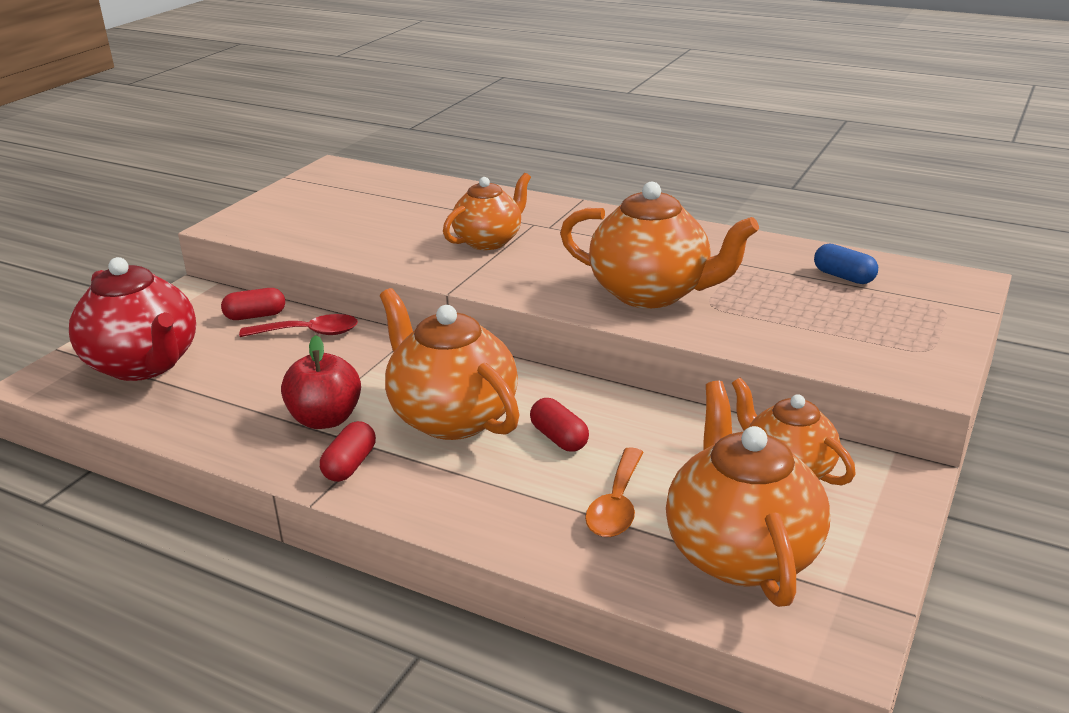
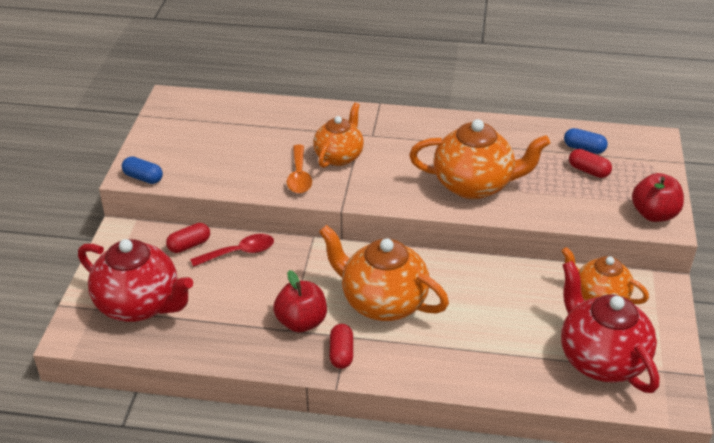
camera: 20 degrees left, 10 degrees up
(235, 230) = (143, 178): none -> blue capsule
(559, 438) = (458, 303): red capsule -> red capsule (588, 171)
(616, 505) = (518, 344): orange spoon -> orange spoon (299, 176)
(740, 552) = (600, 359): orange teapot -> red teapot
(914, 365) = (654, 214): none -> red apple

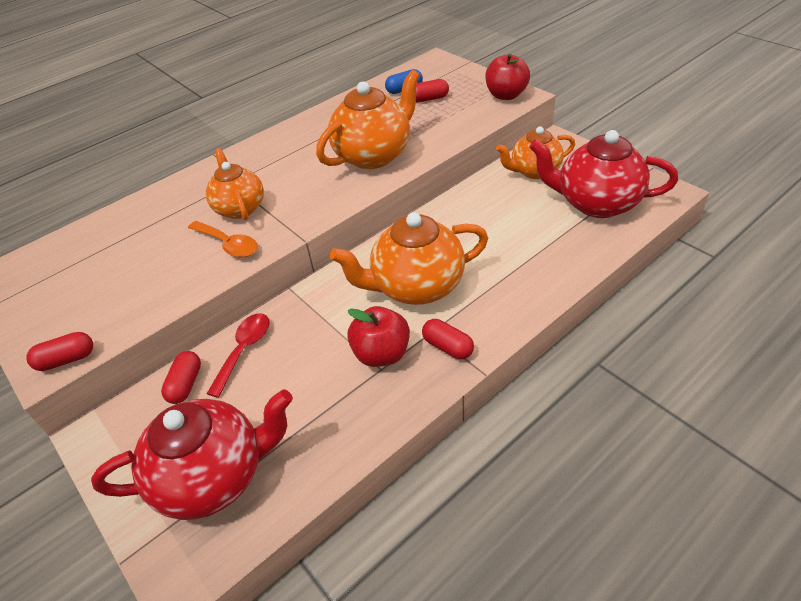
camera: 45 degrees left, 5 degrees up
(143, 178) = (67, 359): blue capsule -> red capsule

